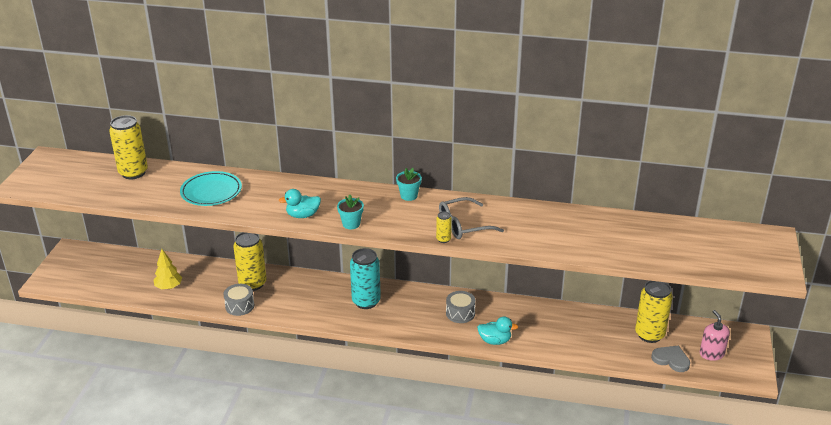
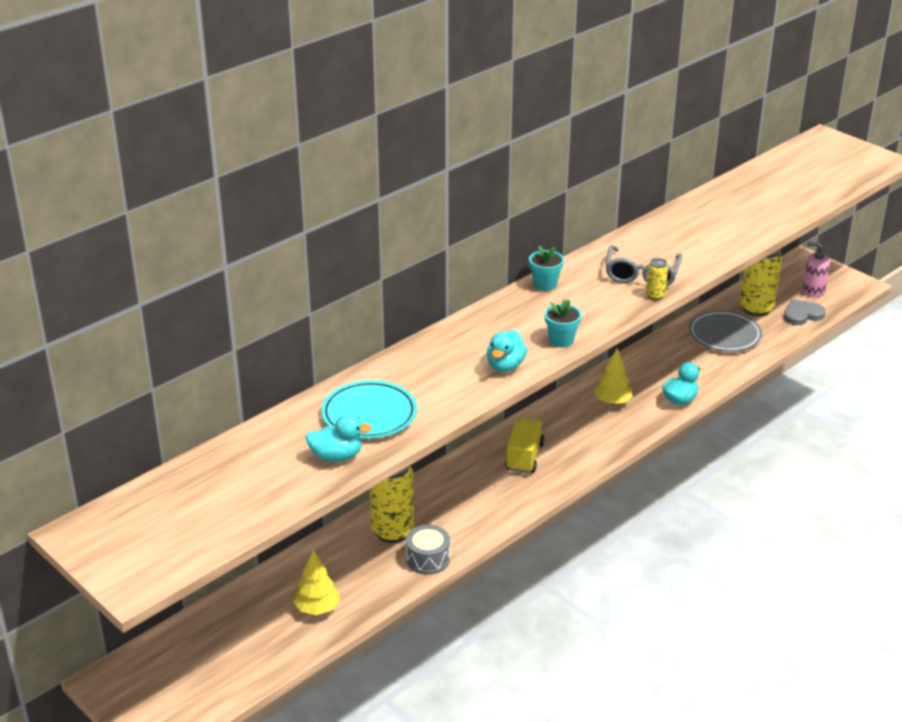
camera: 55 degrees left, 0 degrees up
(133, 173) = (236, 464): yellow can -> none
(164, 197) = (336, 456): none -> turquoise duck
(366, 301) = (524, 457): turquoise can -> yellow truck
(460, 313) = (612, 402): grey drum -> yellow tree
(596, 332) = (724, 335): none -> grey plate

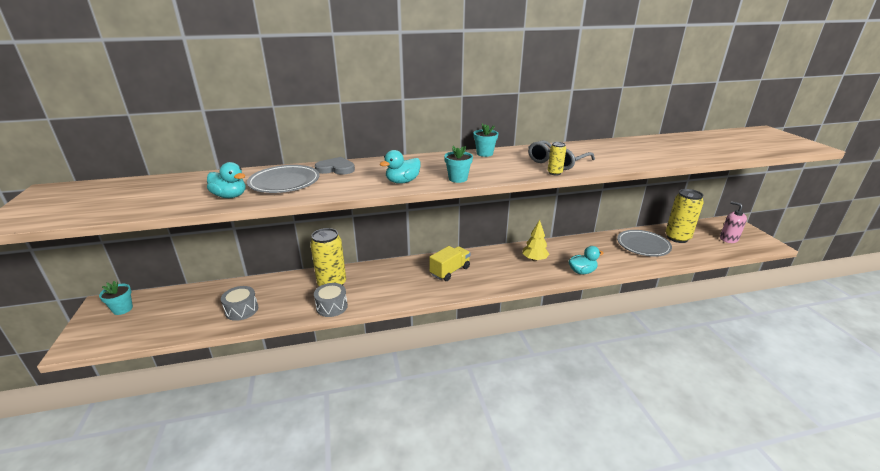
camera: 30 degrees right, 5 degrees down
(148, 673) = (122, 309): none -> turquoise flower pot
(317, 608) = (242, 310): yellow tree -> grey drum
(369, 415) = (284, 183): turquoise plate -> grey plate
(802, 314) = (711, 249): grey heart -> grey heart (336, 169)

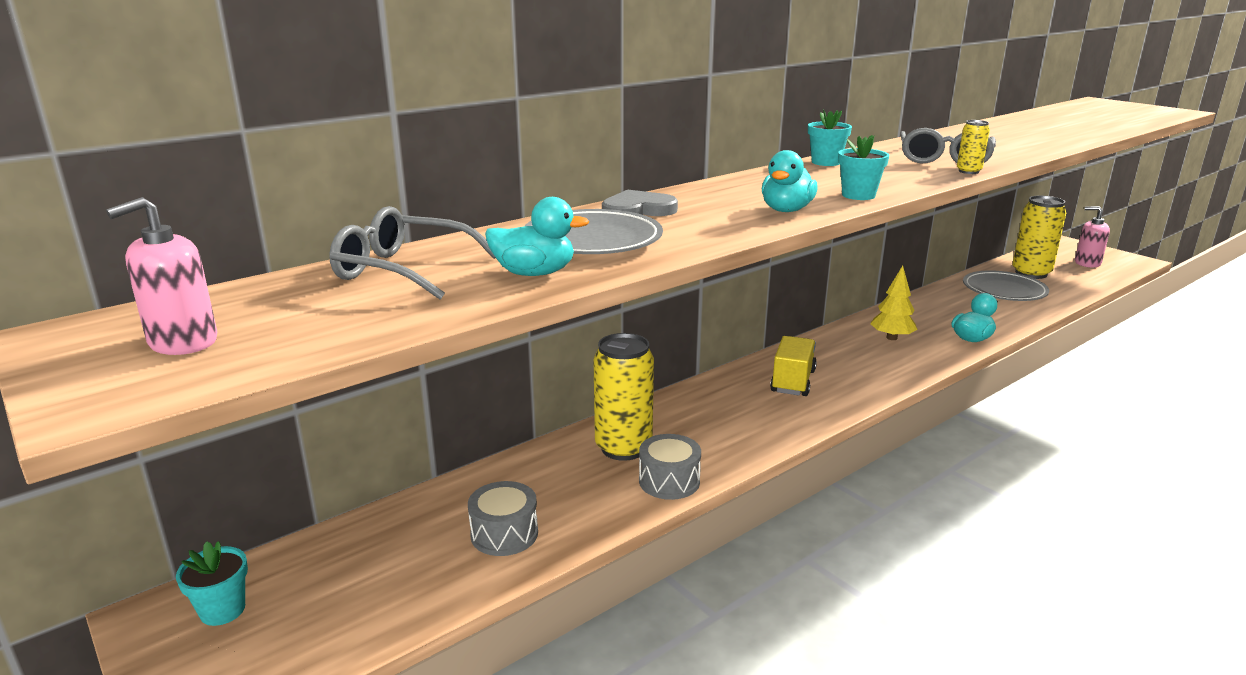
camera: 25 degrees left, 5 degrees down
(69, 202) = (183, 342): none -> pink soap dispenser
(189, 184) = (403, 270): none -> grey glasses

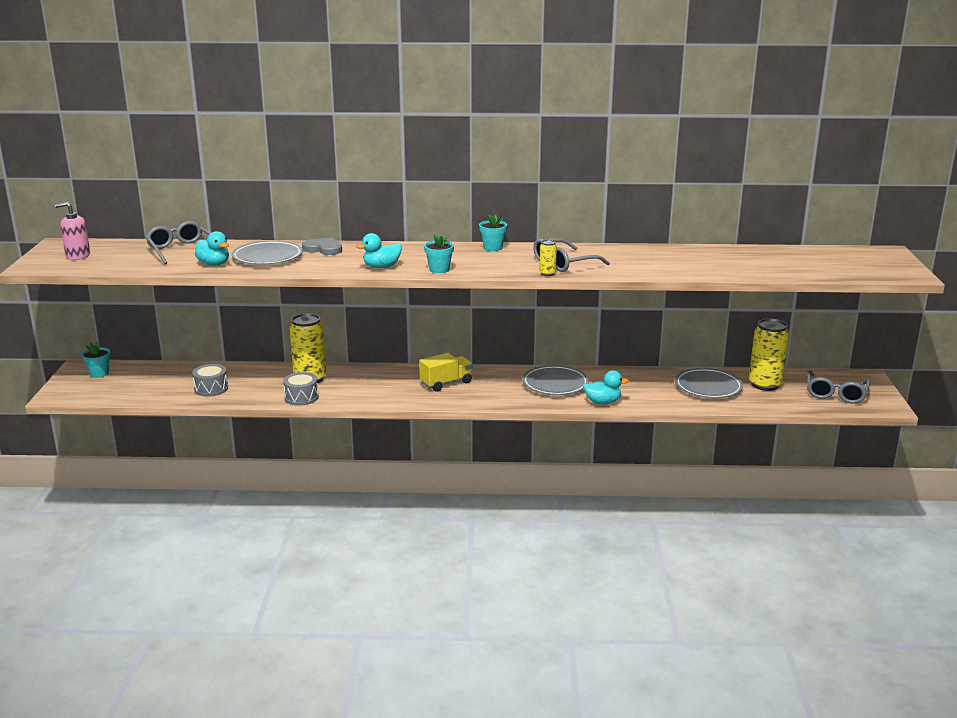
camera: 40 degrees right, 0 degrees up
(891, 338) = (555, 384): yellow tree -> grey plate
(1087, 263) = (835, 394): pink soap dispenser -> grey glasses

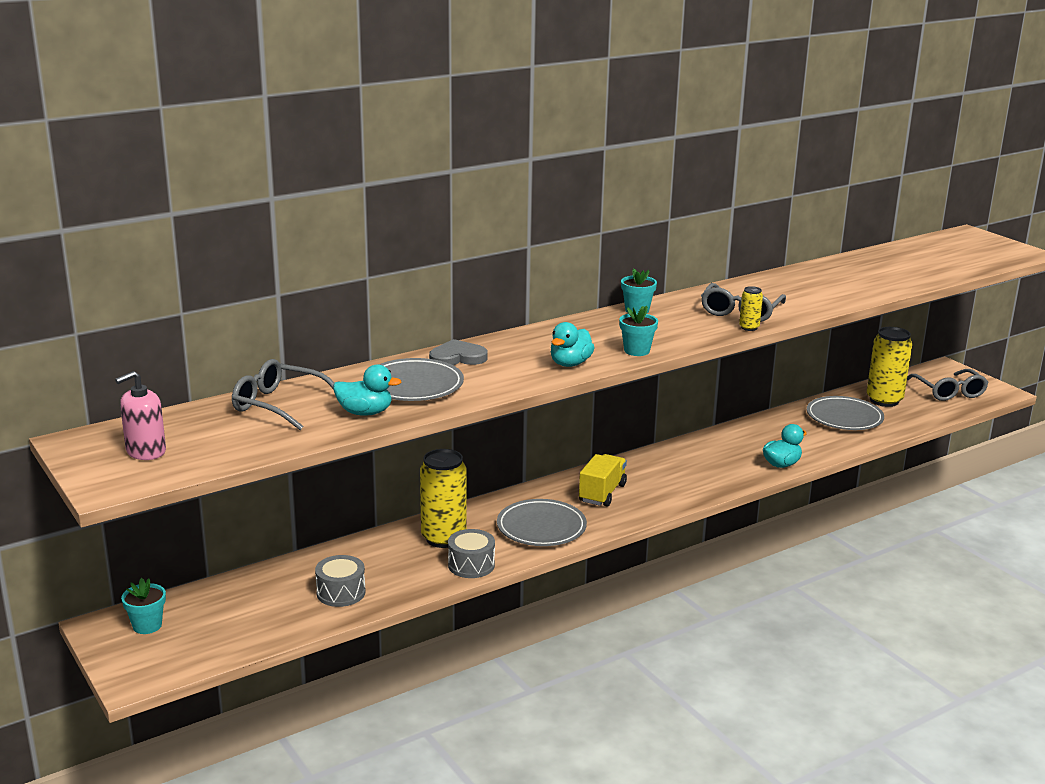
camera: 35 degrees left, 0 degrees up
(555, 384) = (709, 459): grey plate -> grey plate (541, 528)

